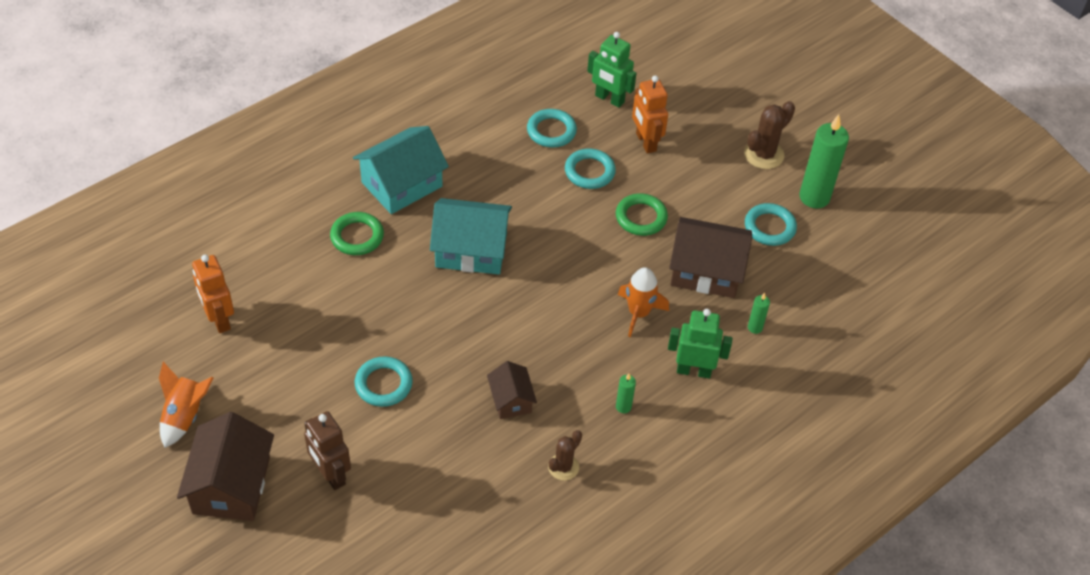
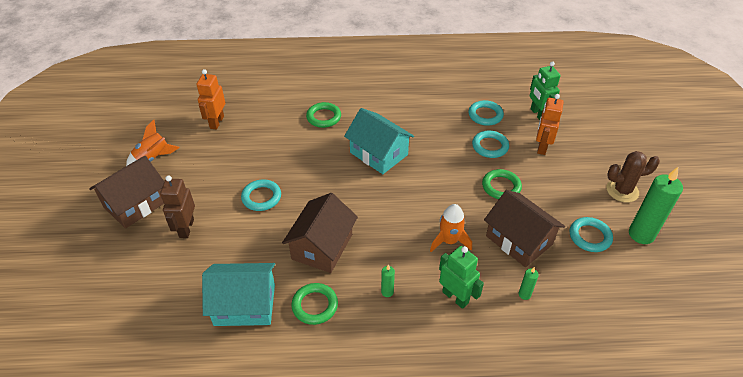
camera: 40 degrees right, 5 degrees down
(402, 184) = (372, 103): turquoise house -> turquoise house (245, 305)
(511, 400) = (322, 246): brown house -> brown house, size x1.80
(563, 467) = (315, 305): brown cactus -> green ring

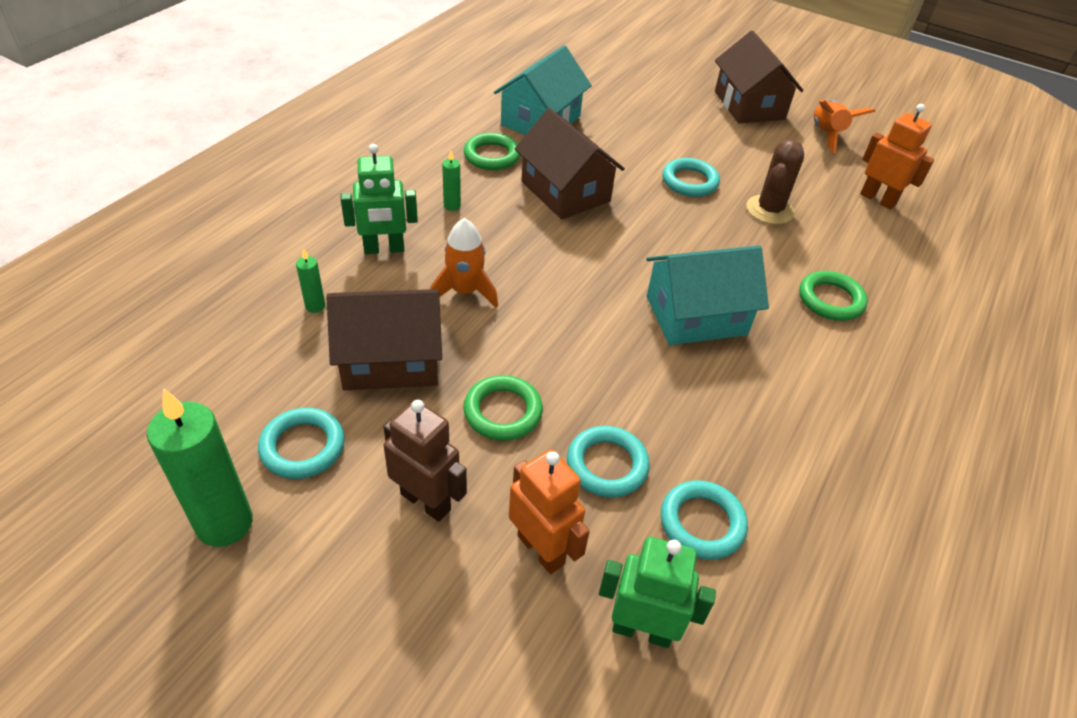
camera: 120 degrees right, 0 degrees up
(186, 228) = (682, 122): brown robot -> brown robot (426, 501)
(622, 191) = (322, 589): brown cactus -> brown cactus (769, 210)

